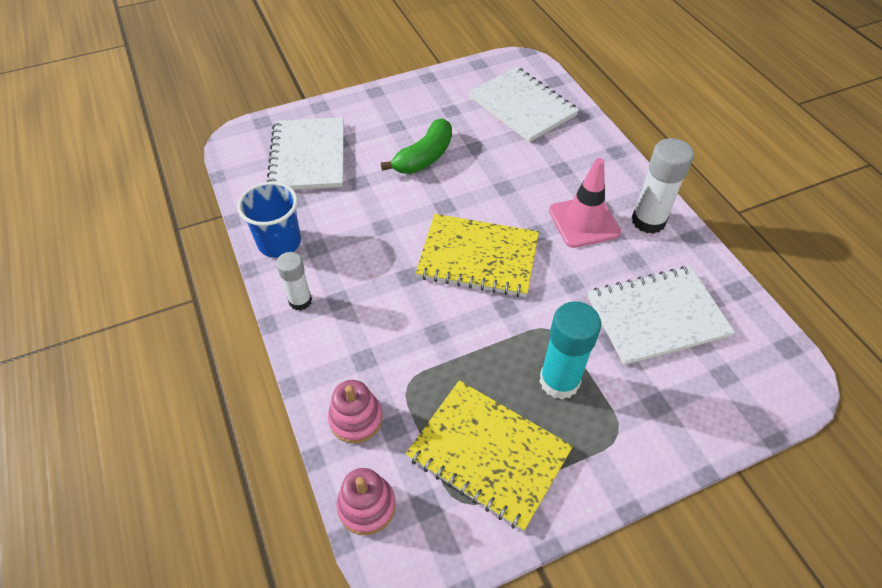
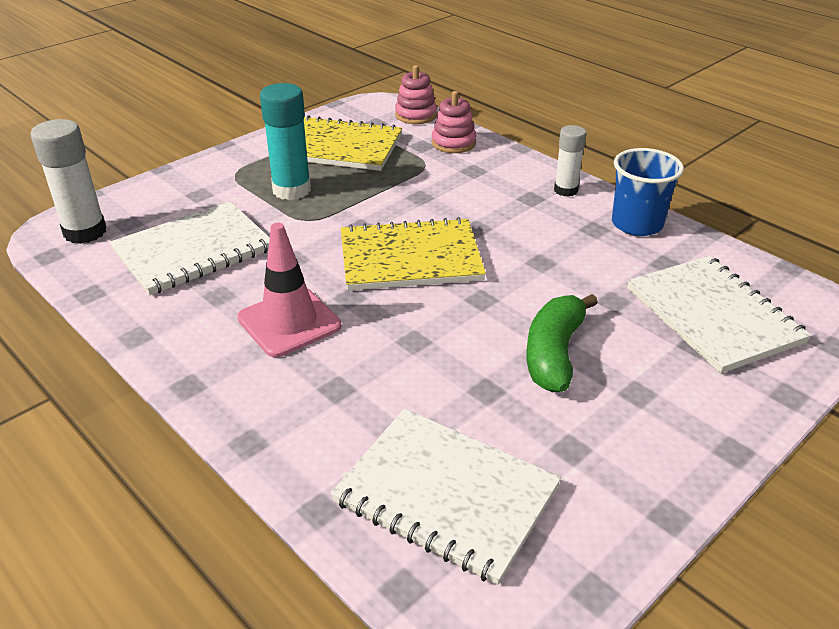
camera: 160 degrees right, 15 degrees down
(648, 221) = (197, 343): white glue stick -> white glue stick (85, 232)

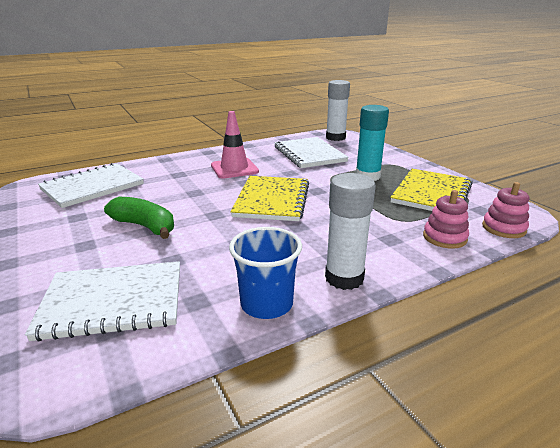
camera: 105 degrees right, 10 degrees down
(565, 190) = (344, 278): white glue stick -> white glue stick, size x1.60

